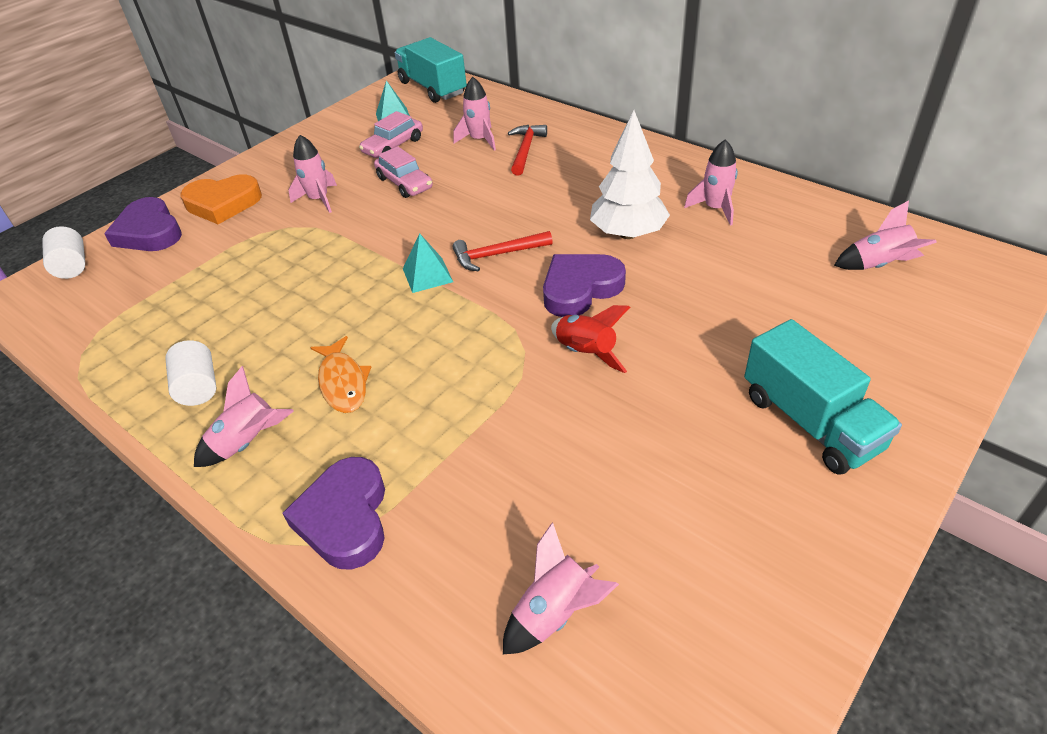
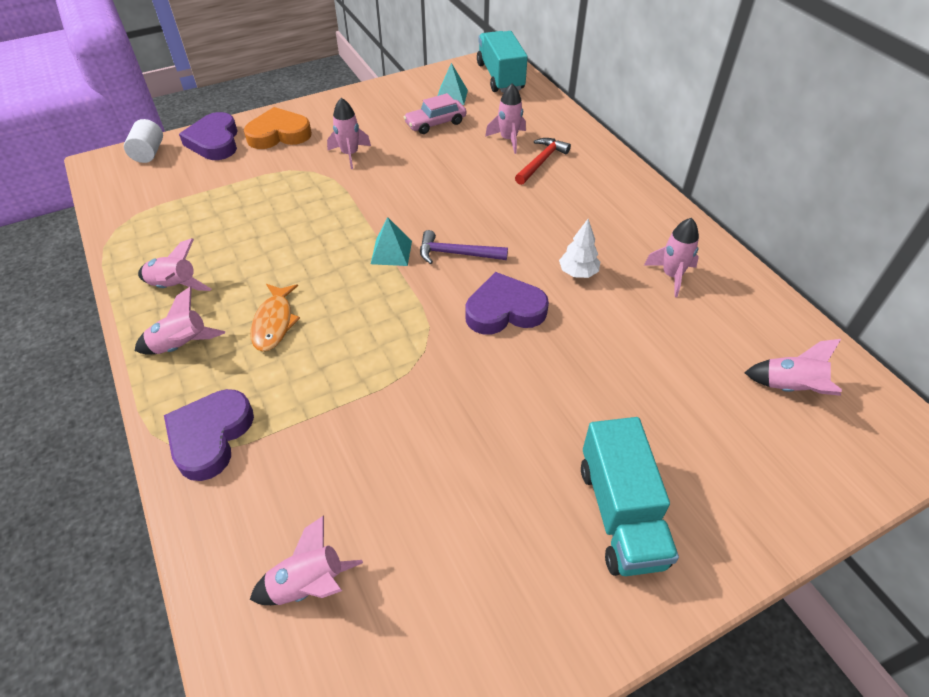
camera: 20 degrees right, 5 degrees up
(198, 387) = (175, 286): white cylinder -> pink rocket
(223, 203) = (279, 134): orange heart -> orange heart turned 150 degrees clockwise
(404, 183) = (424, 161): pink car -> none
(497, 255) = (456, 253): red hammer -> purple hammer
(586, 353) = (472, 371): red rocket -> none
(628, 233) = (578, 273): white tree -> white tree, size x0.56

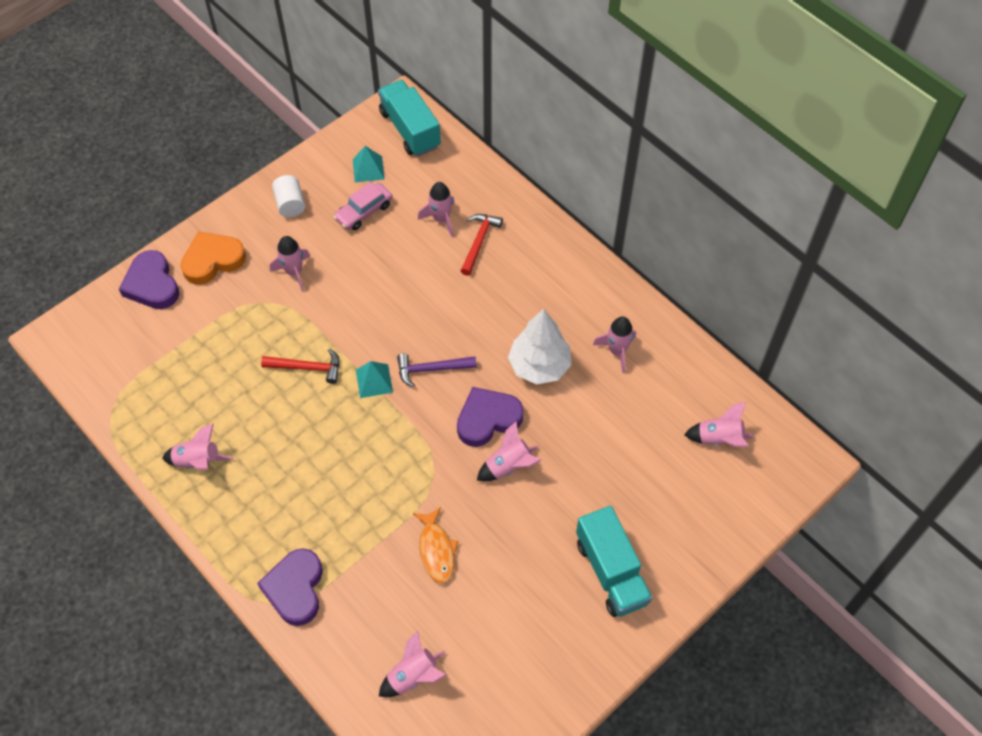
camera: 15 degrees left, 10 degrees up
(149, 153) = (92, 314): white cylinder -> white cylinder (290, 204)
(182, 345) = (234, 517): pink rocket -> pink rocket (508, 466)
(274, 323) = (301, 477): orange fish -> orange fish (436, 550)
(327, 229) = (307, 368): none -> red hammer
(578, 273) = (539, 366): white tree -> white tree, size x1.78

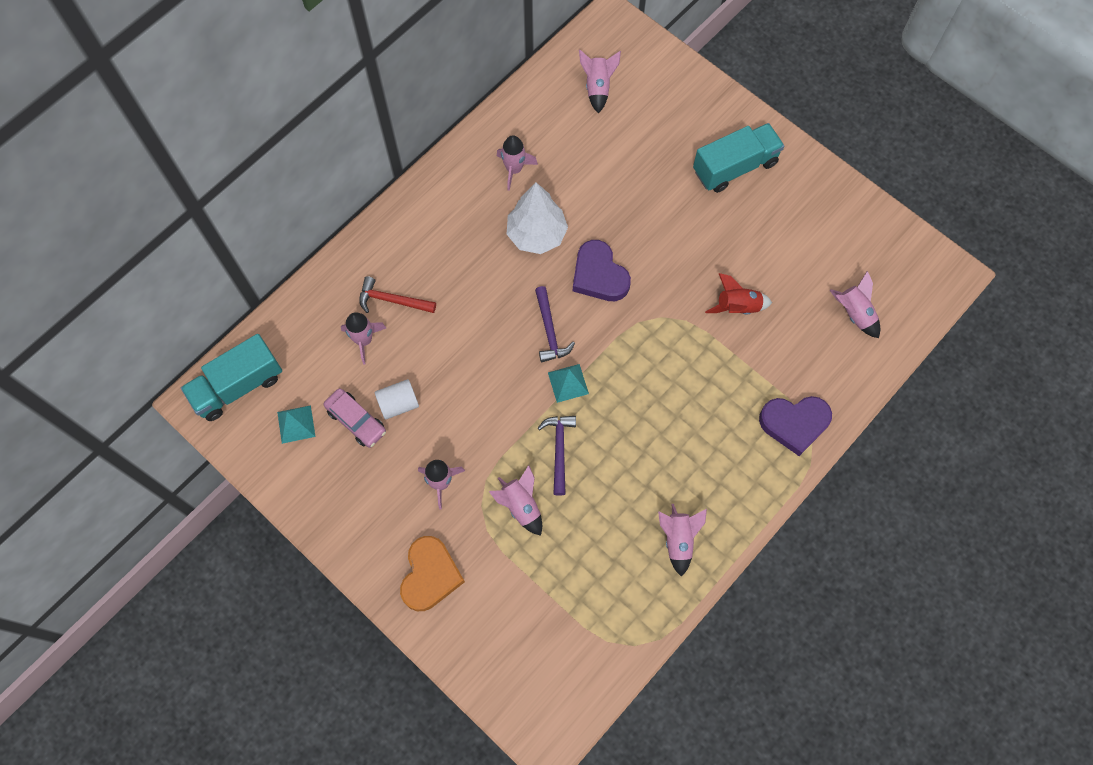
camera: 95 degrees left, 10 degrees up
(152, 284) = (467, 638): purple heart -> none
(213, 260) = (430, 575): orange heart -> orange heart turned 135 degrees counterclockwise
(290, 204) = (348, 502): white cylinder -> white cylinder (398, 404)
(307, 368) = (559, 450): red hammer -> purple hammer
(436, 550) = (737, 307): orange fish -> red rocket
(508, 466) = (646, 254): pink rocket -> pink rocket (520, 505)

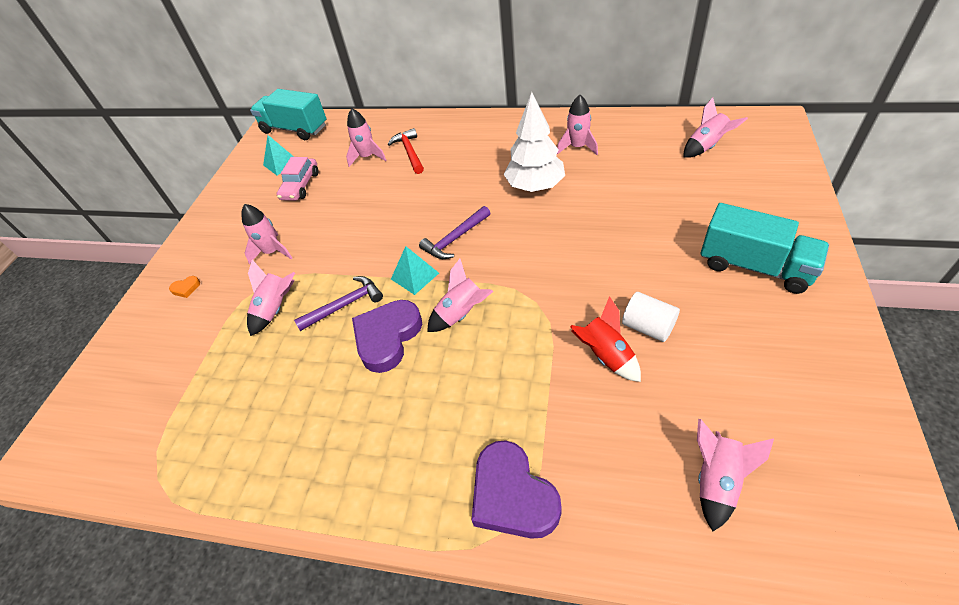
camera: 65 degrees right, 20 degrees down
(398, 404) = (327, 197): white cylinder -> white cylinder (648, 327)
(430, 575) = (186, 288): orange heart -> orange heart, size x0.41
(599, 275) = (536, 239): purple heart -> purple heart (387, 337)
(678, 540) = (297, 453): pink rocket -> pink rocket (462, 313)

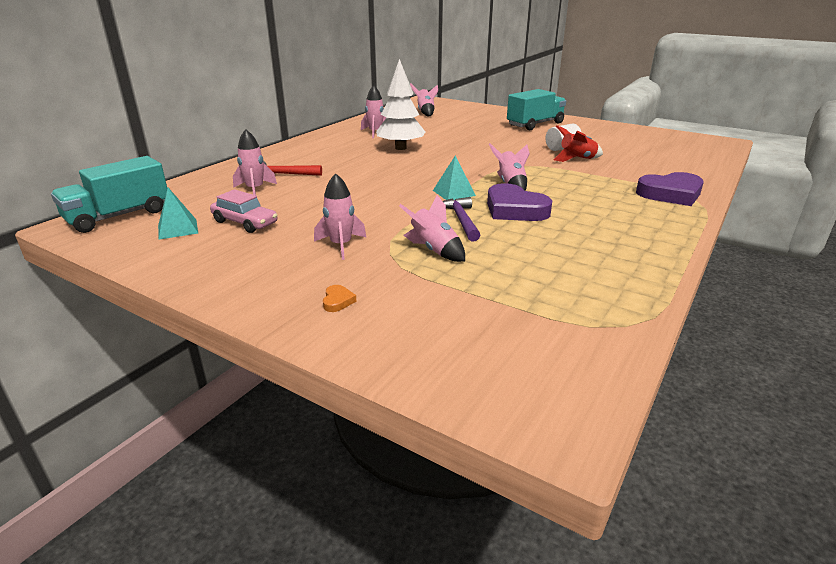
camera: 75 degrees left, 20 degrees down
(455, 239) = (426, 176): purple hammer -> none
(717, 480) = (669, 156): pink rocket -> none

